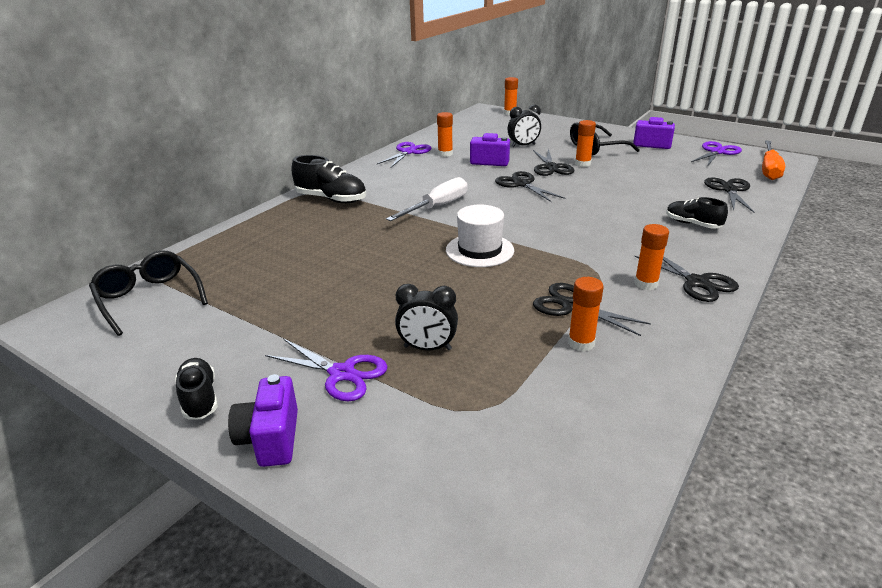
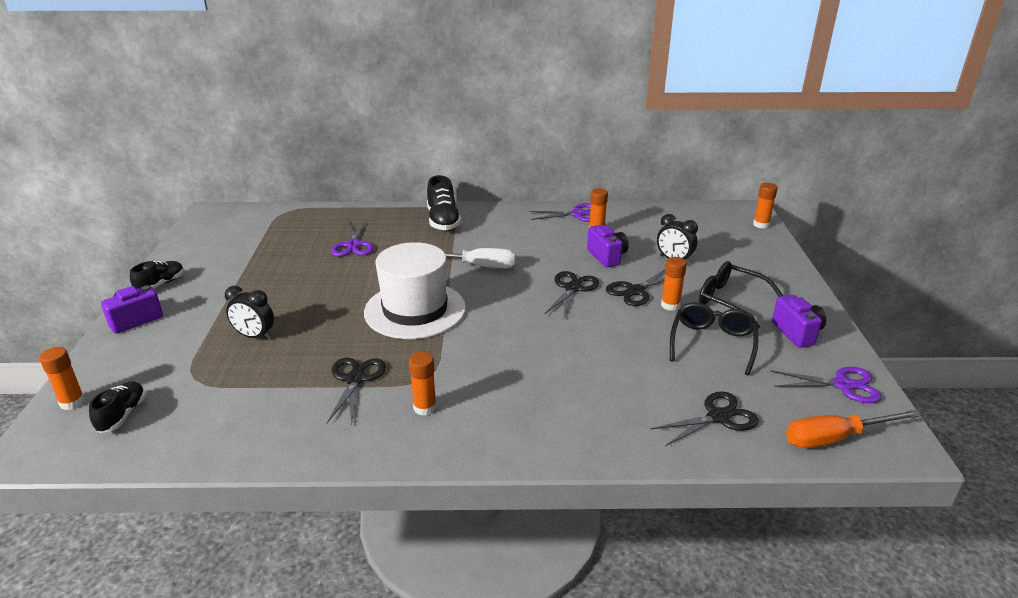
camera: 55 degrees right, 0 degrees up
(149, 298) = (251, 225): black glasses -> black glasses (712, 343)
(342, 373) = (207, 317): purple scissors -> purple scissors (353, 245)
(427, 348) = (254, 336): black clock -> black clock turned 45 degrees counterclockwise
(479, 250) = (415, 310): white hat -> white hat, size x1.60
(581, 343) = (301, 398): orange glue stick -> orange glue stick (72, 402)
(692, 224) = (586, 409): black shoe -> black shoe (122, 415)
(697, 282) = (452, 437): black scissors -> none

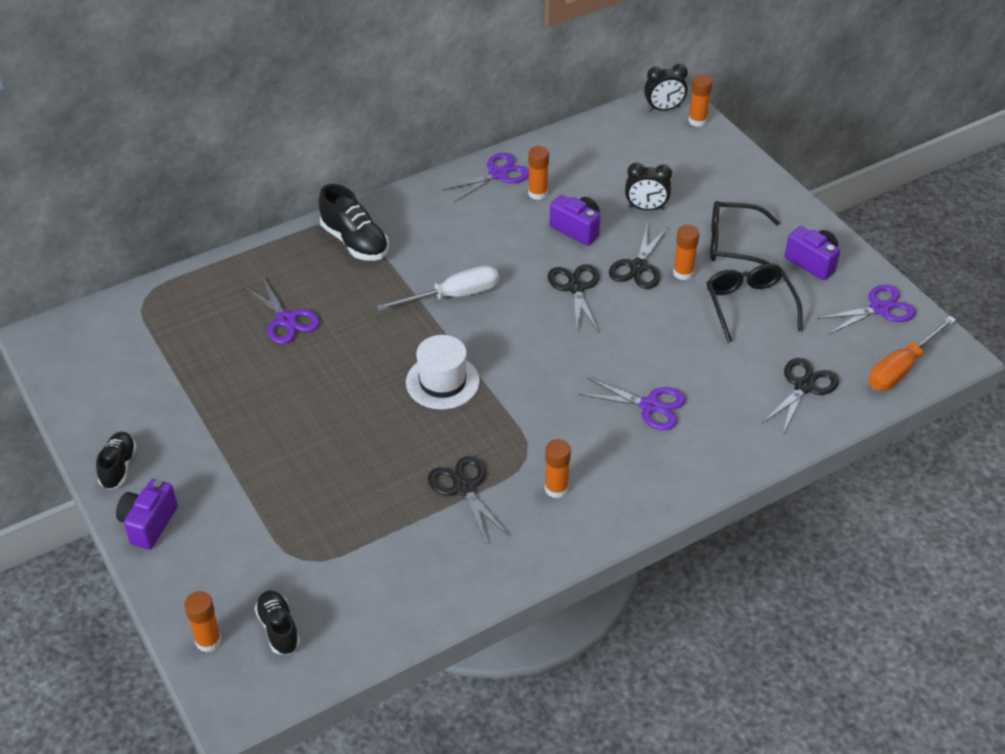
camera: 30 degrees left, 15 degrees up
(254, 336) = (308, 485): black clock -> black clock (663, 109)
(415, 310) = (442, 382): white hat -> white hat, size x0.63
(560, 380) = (649, 406): none -> purple scissors

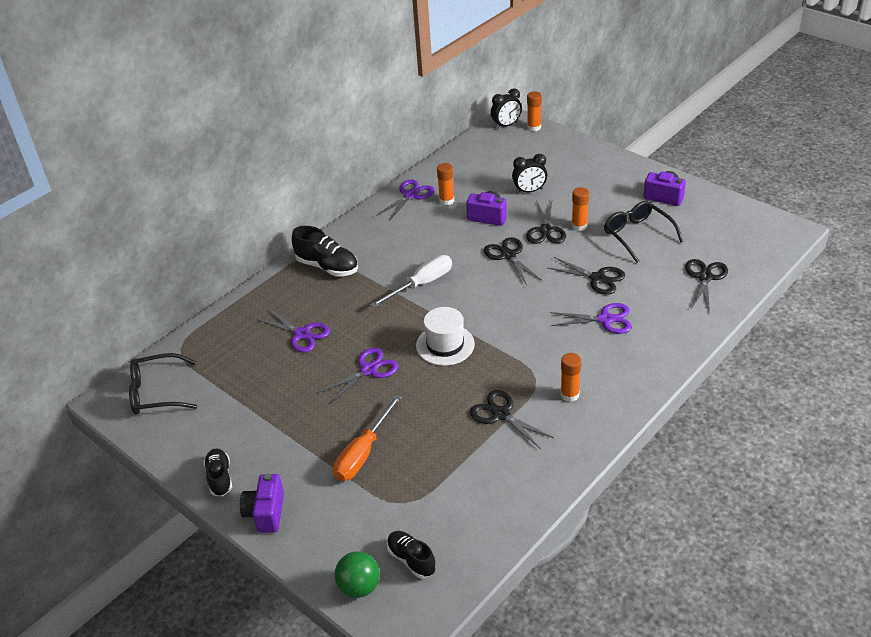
camera: 15 degrees left, 5 degrees down
(208, 641) = (359, 587): orange glue stick -> green ball
(669, 349) = (597, 278): none -> black scissors
(733, 244) = (603, 199): black glasses -> black glasses (157, 392)
(879, 309) = (726, 214): purple scissors -> purple scissors (369, 370)
(901, 368) = (763, 248): orange screwdriver -> orange screwdriver (363, 453)

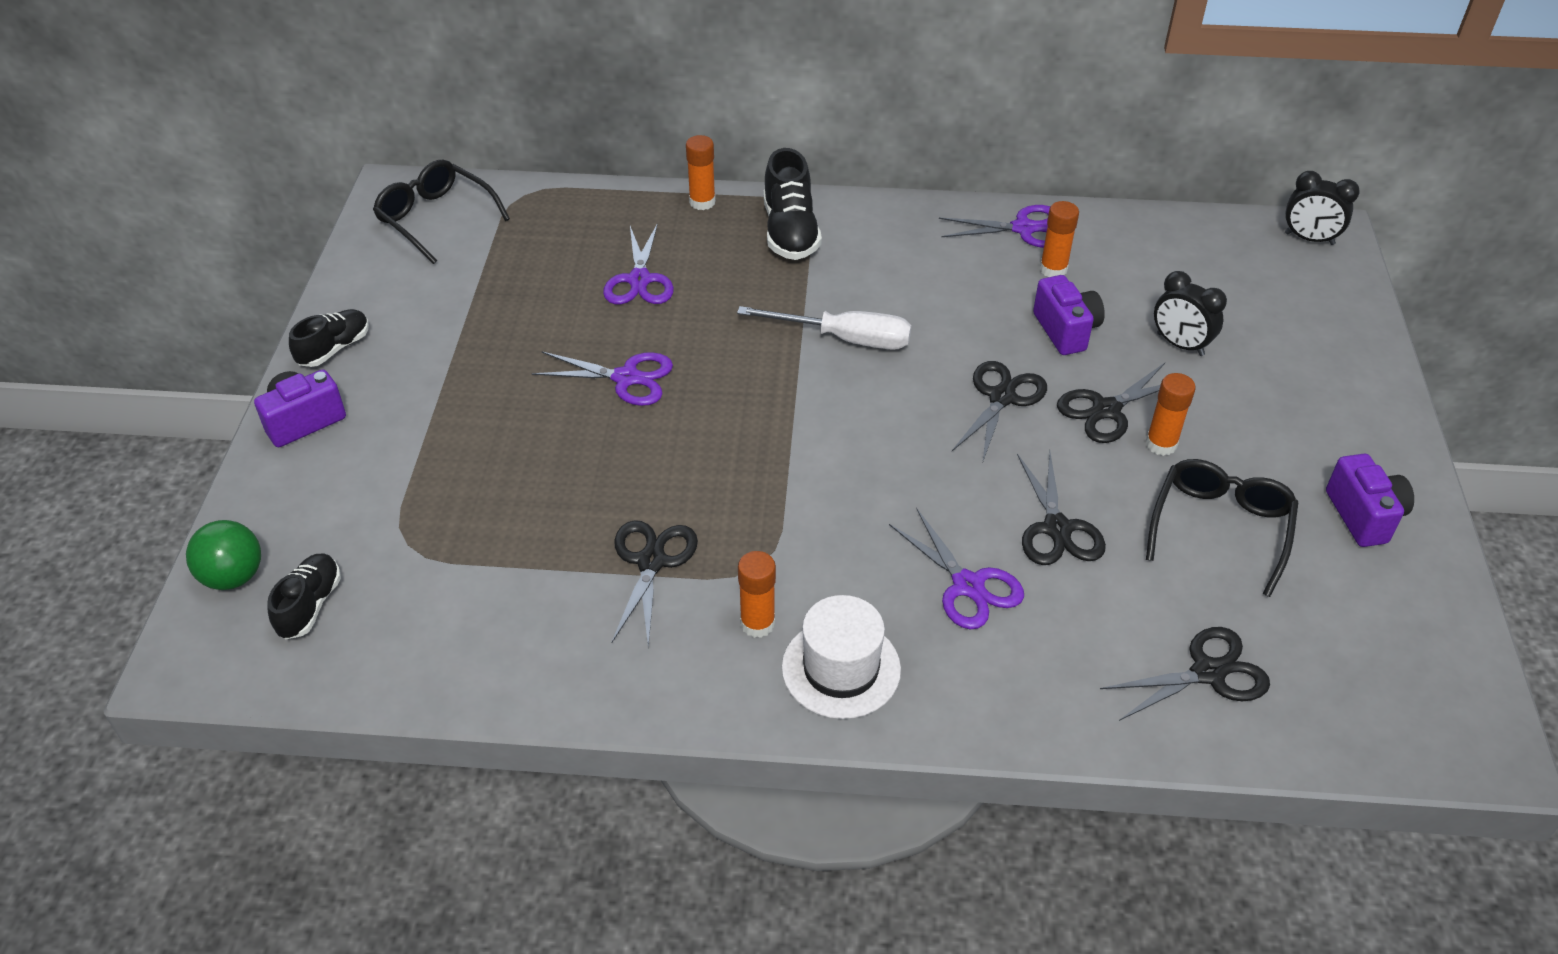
camera: 50 degrees right, 5 degrees up
(363, 453) = (468, 455): orange screwdriver -> none
(445, 345) = (742, 428): white hat -> white hat (841, 668)
(534, 127) = (1344, 271): orange glue stick -> orange glue stick (702, 202)

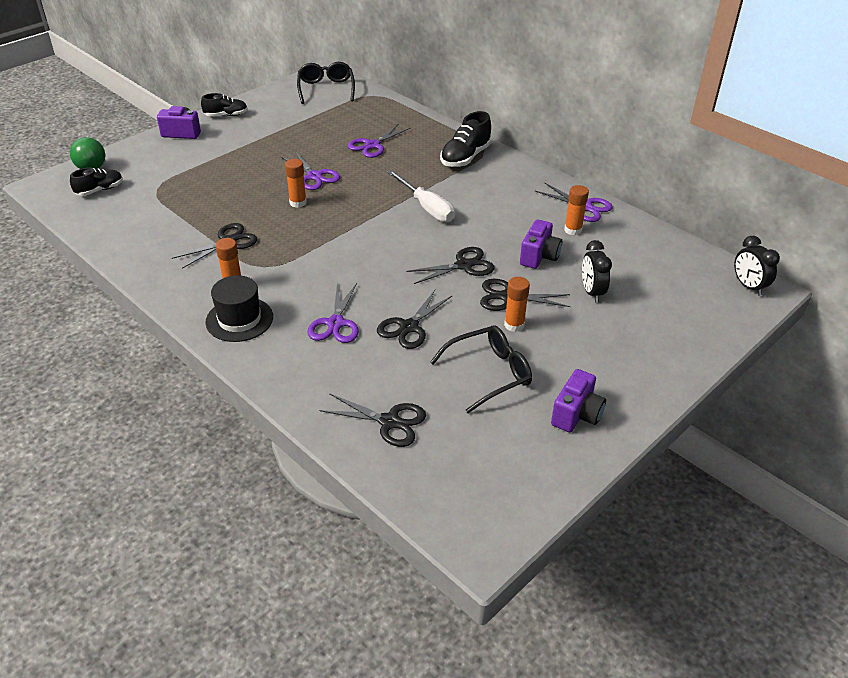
camera: 40 degrees right, 5 degrees down
(702, 202) = (443, 129): orange glue stick -> orange glue stick (298, 203)
(841, 668) = (239, 319): white hat -> black hat

